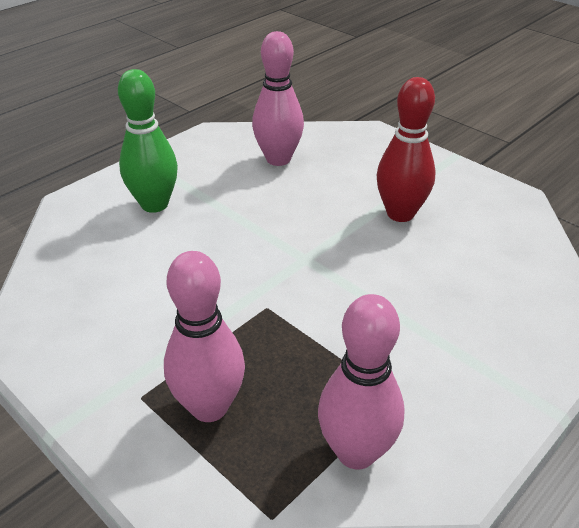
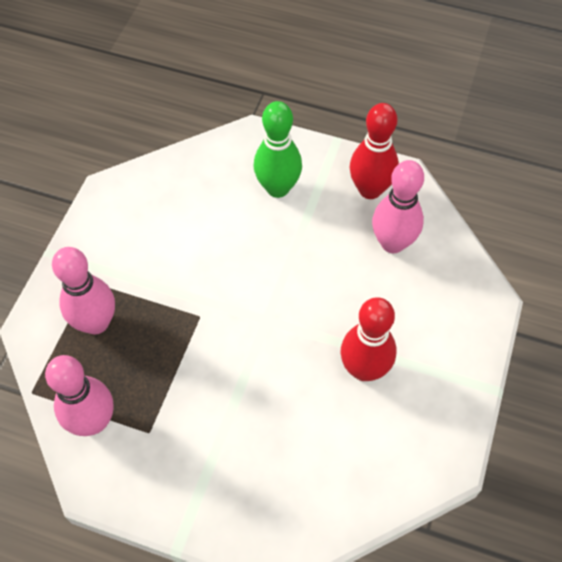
camera: 65 degrees right, 20 degrees up
(210, 153) = (370, 190): none -> red bowling pin

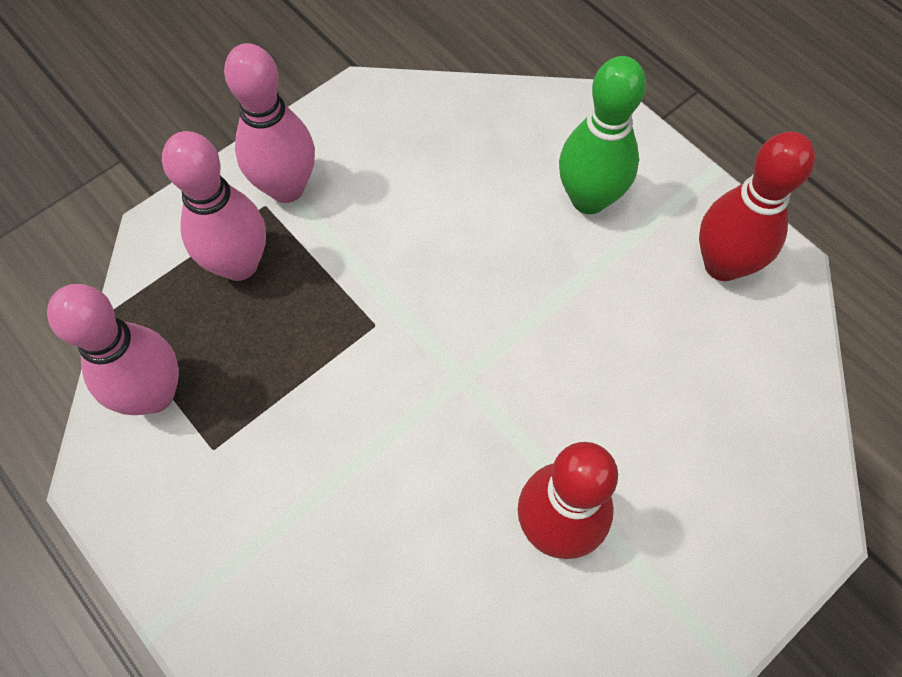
camera: 30 degrees right, 5 degrees up
(392, 243) = (710, 360): pink bowling pin -> pink bowling pin (286, 188)

